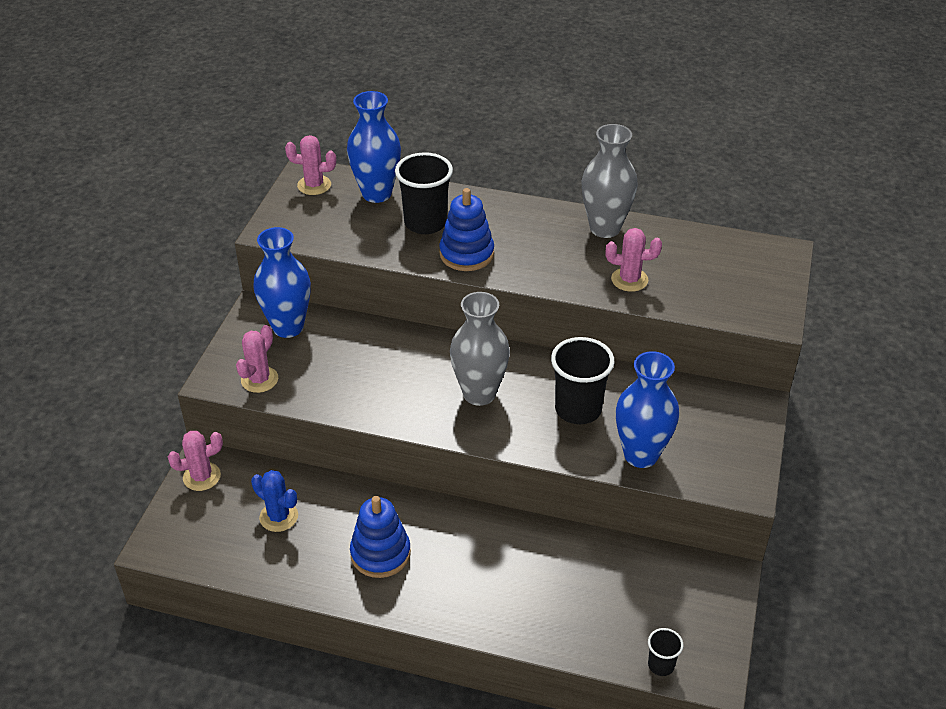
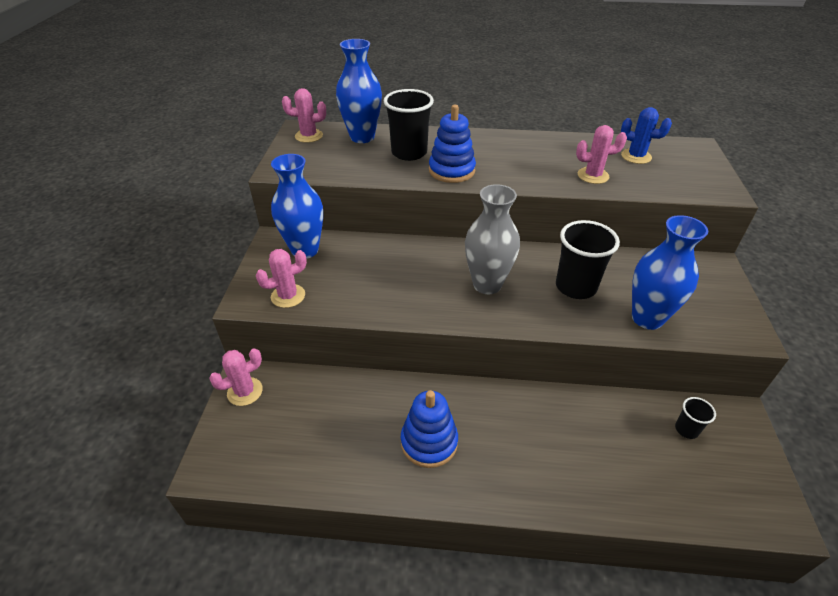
camera: 10 degrees left, 0 degrees up
(259, 379) = (288, 296): pink cactus -> pink cactus turned 45 degrees clockwise
(279, 517) = (324, 420): blue cactus -> blue cactus (636, 156)
(605, 228) = (554, 143): grey vase -> none
(661, 665) = (730, 516): black cup -> black cup (686, 429)

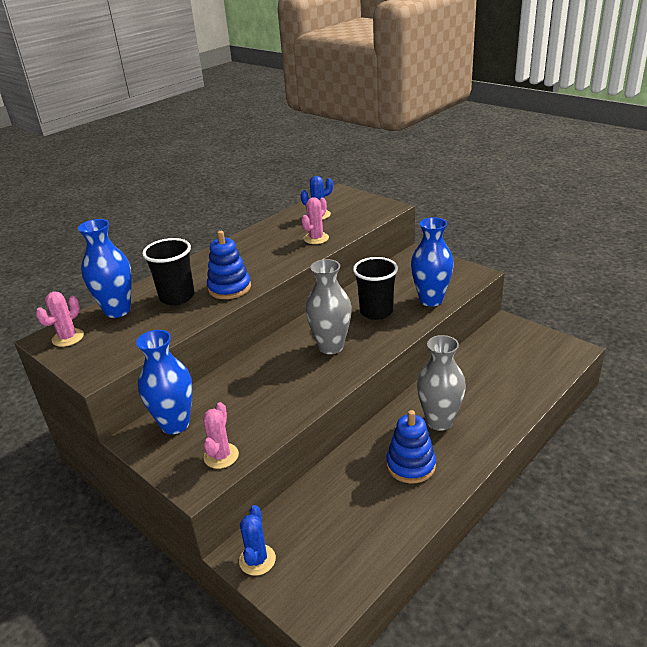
camera: 50 degrees left, 10 degrees down
(245, 391) = (257, 560): pink cactus -> blue cactus
(511, 434) = (439, 421): none -> grey vase
(686, 429) = (498, 347): black cup -> none

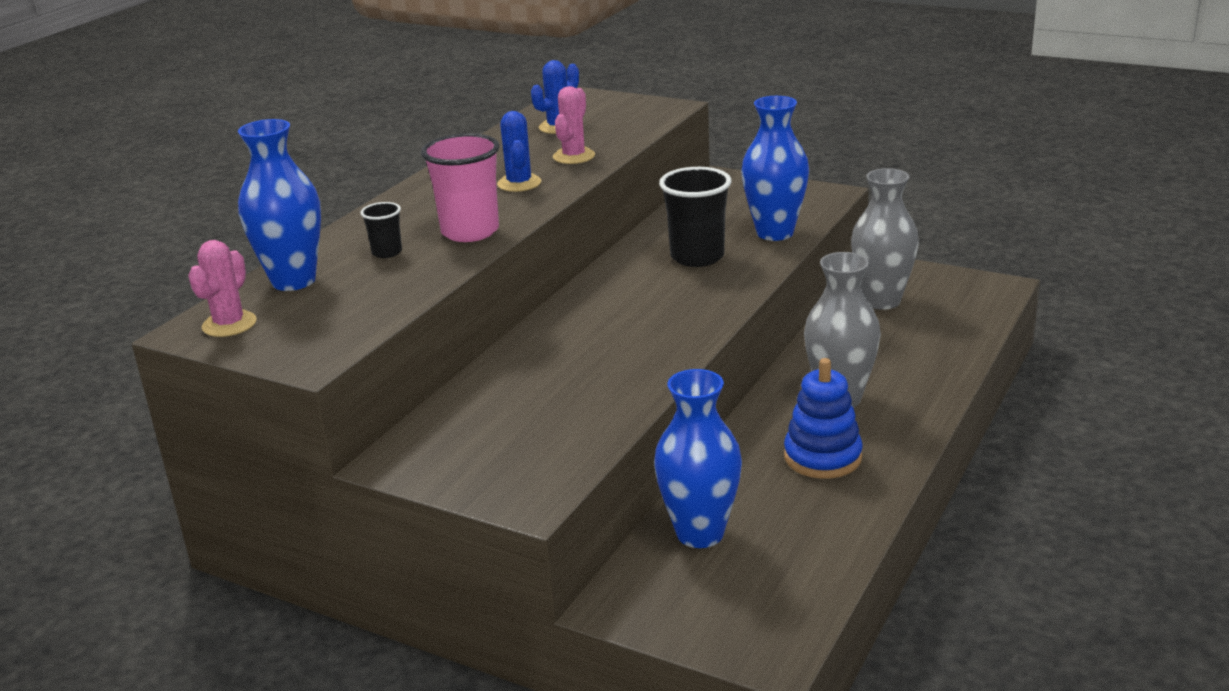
camera: 15 degrees left, 5 degrees down
(175, 424) = (449, 435): blue vase -> blue vase (700, 533)
(177, 297) = (387, 252): black cup -> black cup, size x0.51
(221, 456) = (551, 461): pink cactus -> none
(229, 288) = (470, 231): blue stacking toy -> pink cup
(257, 560) = (644, 607): blue cactus -> blue cactus (519, 183)
(331, 346) = (649, 308): grey vase -> grey vase (881, 301)

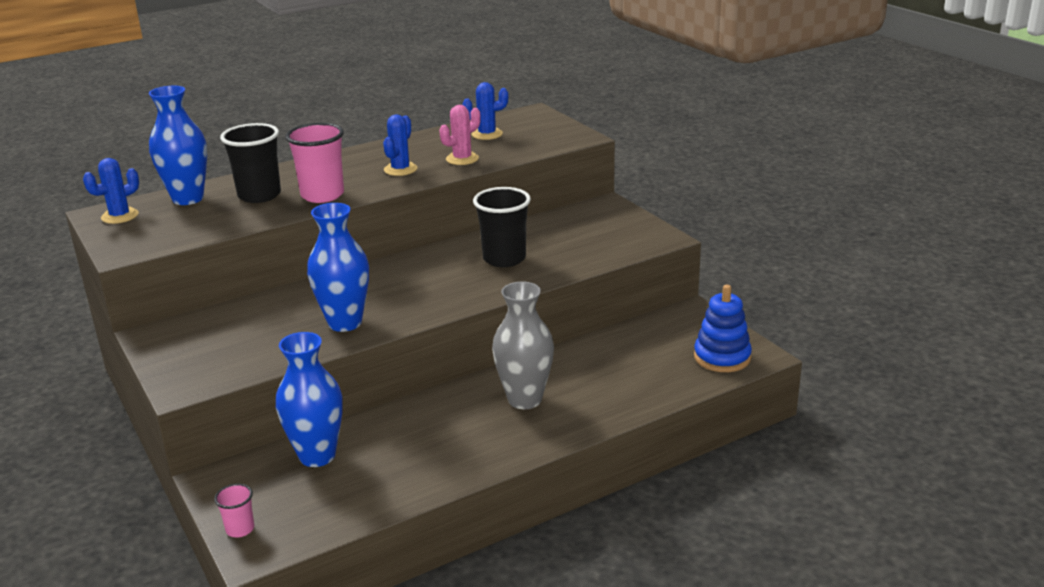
camera: 30 degrees right, 0 degrees up
(229, 324) = (120, 216): pink cactus -> blue cactus
(387, 252) = (259, 195): black cup -> black cup, size x1.97
(723, 640) = (240, 529): none -> pink cup
(775, 233) = (580, 257): blue vase -> blue vase (345, 323)
(822, 457) = (457, 436): blue stacking toy -> blue stacking toy (722, 357)
(881, 301) = (654, 337): grey vase -> none

